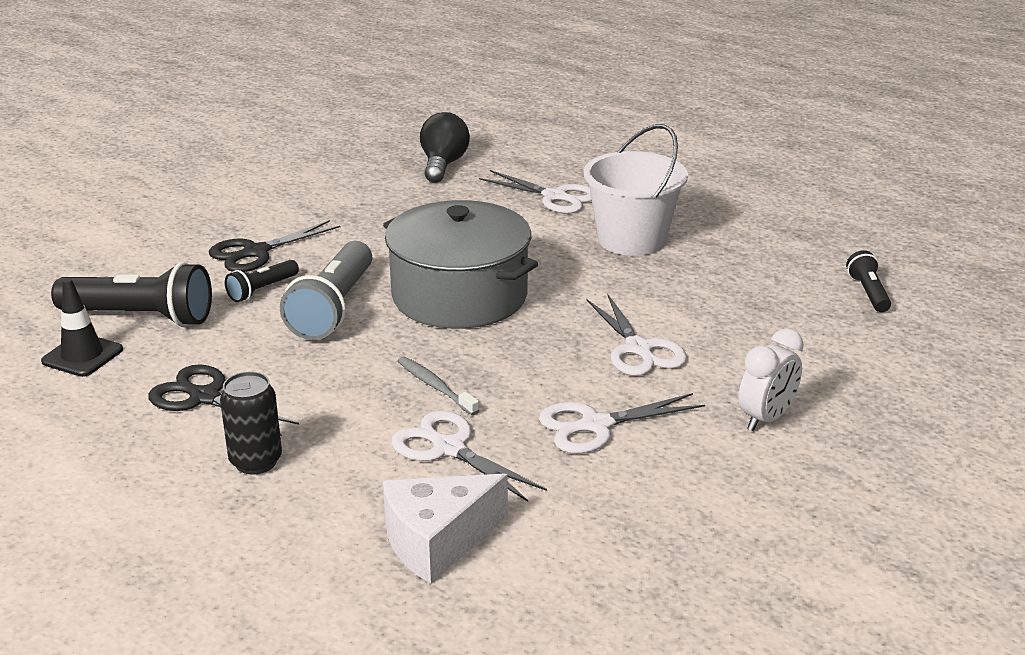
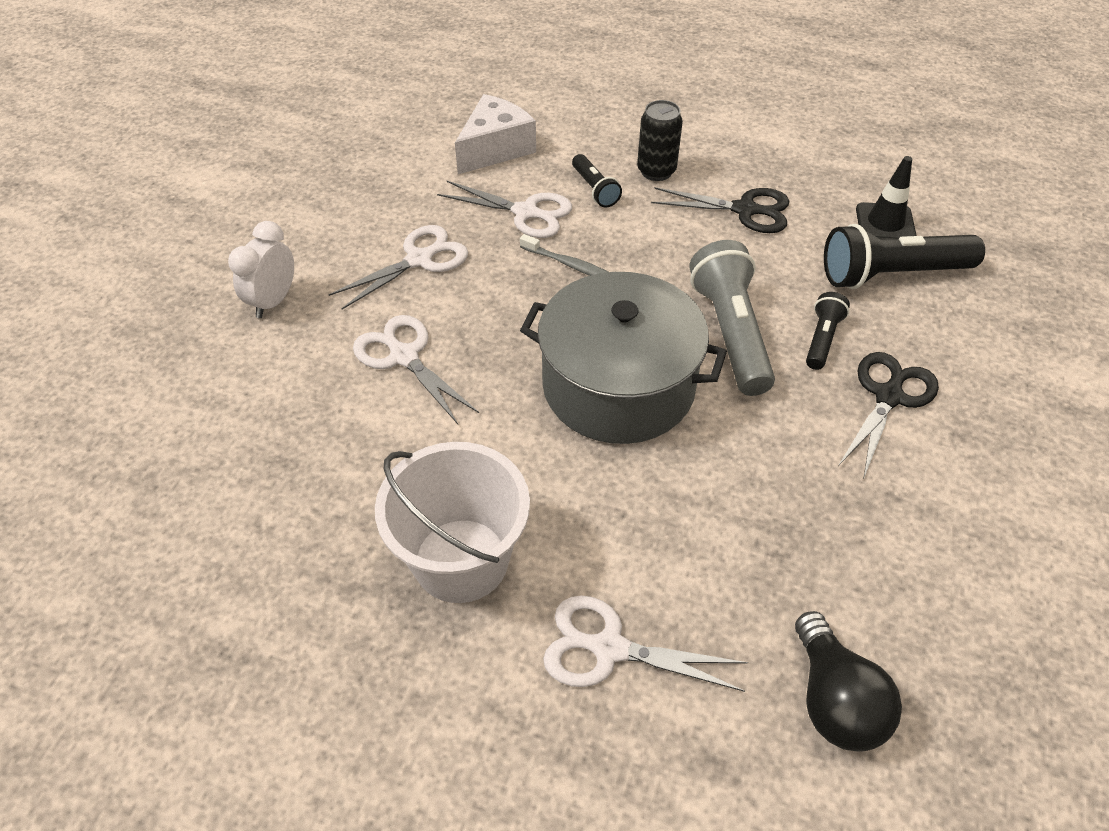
camera: 160 degrees right, 20 degrees up
(868, 293) = (143, 526): black flashlight -> black flashlight (594, 189)

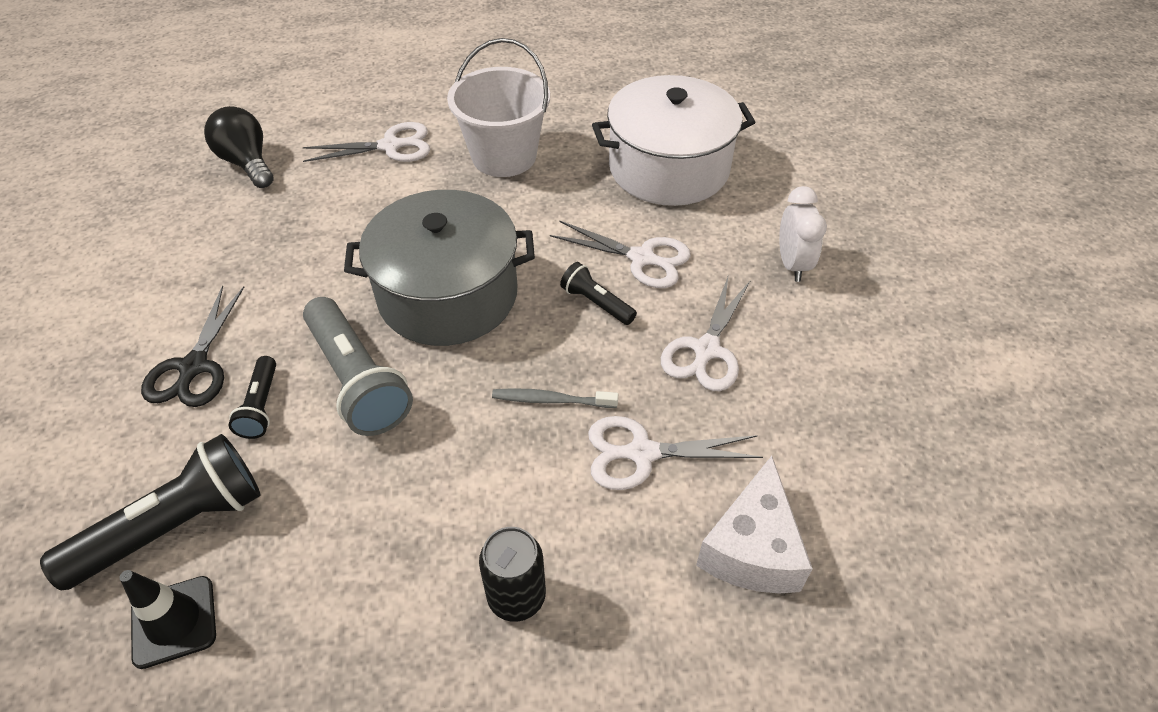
camera: 155 degrees right, 0 degrees up
(277, 458) = (669, 168): none -> white pot
(594, 189) = (582, 525): black flashlight -> black flashlight (596, 303)
(744, 210) = (374, 567): black scissors -> none

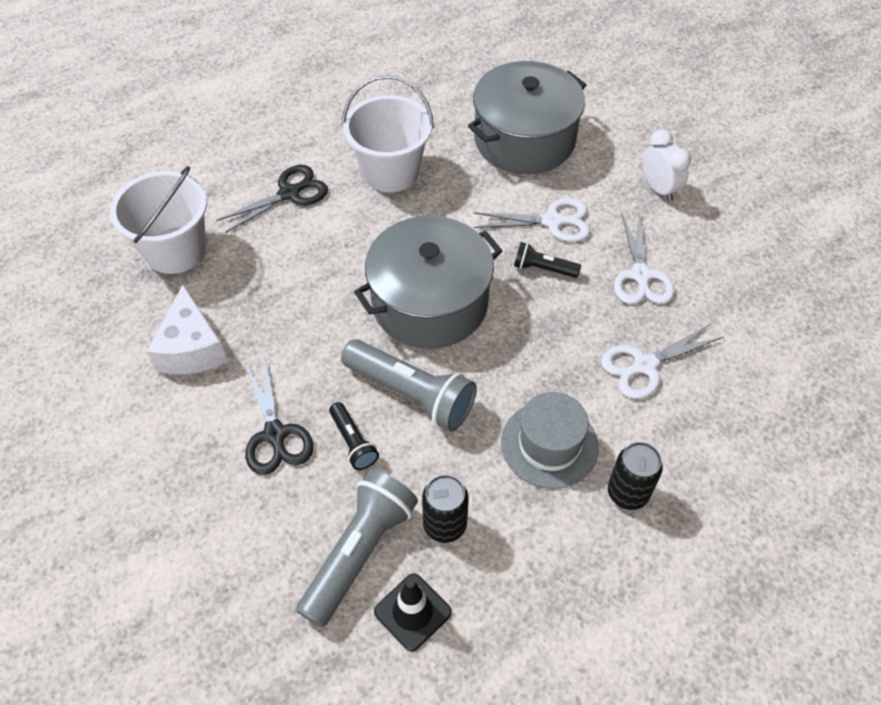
camera: 25 degrees left, 5 degrees up
(174, 527) = (359, 552): black flashlight -> grey flashlight
(247, 163) = (175, 250): black light bulb -> white bucket
(283, 538) = (445, 525): none -> black can
(390, 146) = (289, 193): white scissors -> black scissors
(465, 497) = (549, 444): none -> grey hat
(551, 400) = (560, 353): grey toothbrush -> none
(669, 168) = (524, 139): white pot -> grey pot
(752, 548) = (750, 399): white cheese -> white cheese (192, 348)

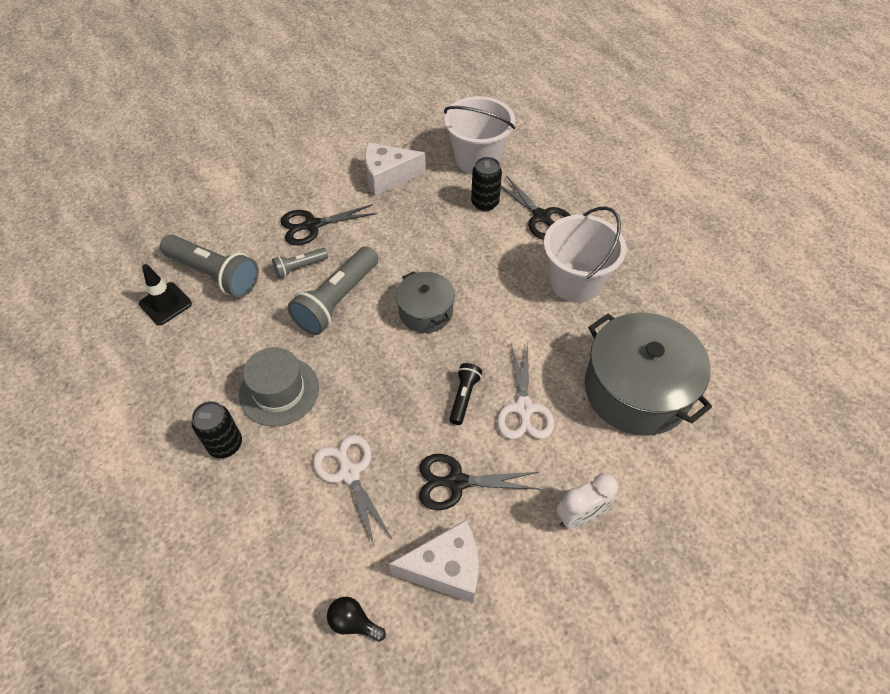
camera: 90 degrees right, 0 degrees up
(353, 442) = (300, 267): black flashlight -> grey flashlight
(430, 302) = (425, 311): grey pot -> grey pot, size x0.55
(445, 525) = (224, 321): black can -> black can (485, 203)
(640, 275) = (456, 482): white scissors -> black scissors
(728, 284) = (446, 569): none -> white cheese
(794, 352) = (353, 622): none -> black light bulb

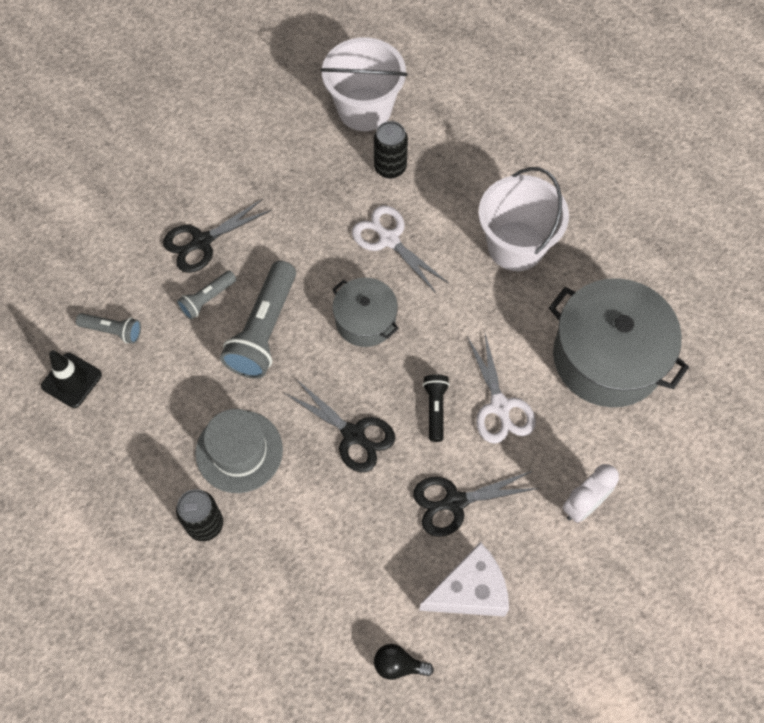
camera: 15 degrees left, 10 degrees up
(214, 274) = (112, 331): grey flashlight -> grey flashlight, size x0.52
(349, 473) = (344, 521): white scissors -> white scissors (389, 239)
(388, 177) = (268, 157): white cheese -> none
(541, 217) = (458, 171): black scissors -> black scissors (353, 435)

